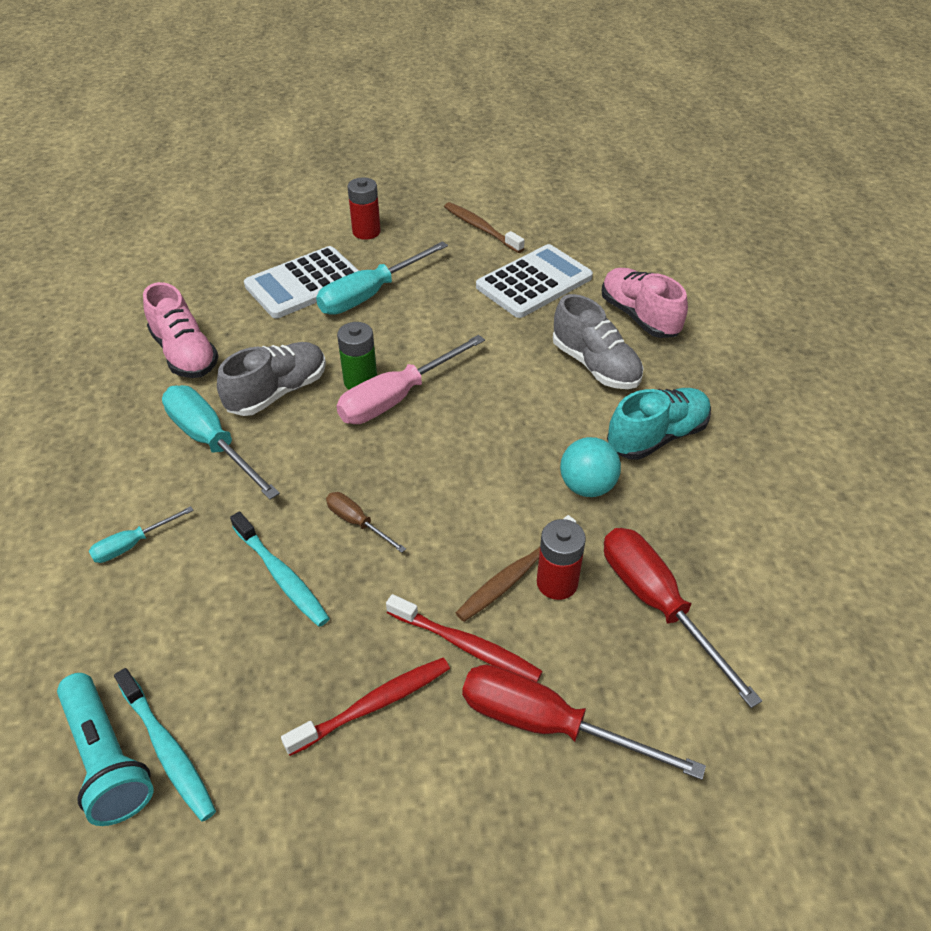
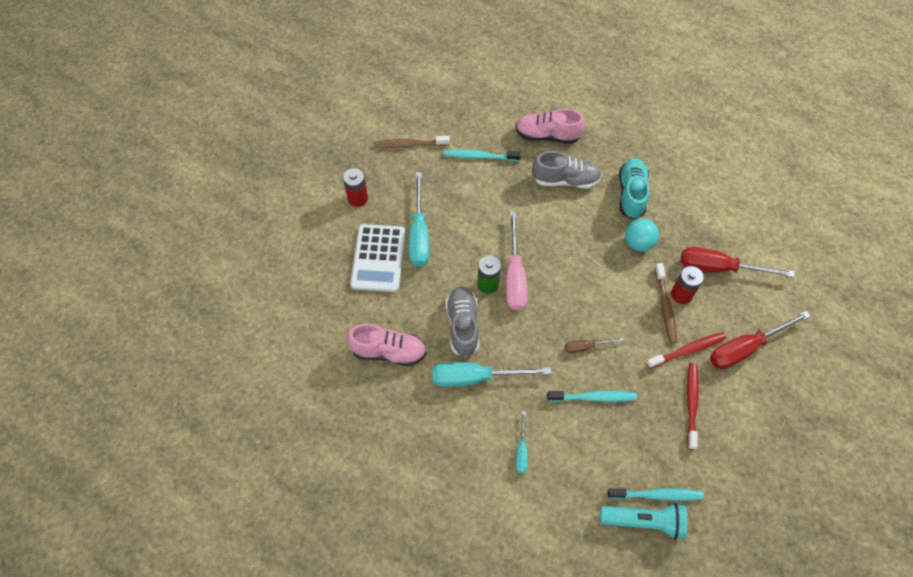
camera: 50 degrees left, 15 degrees up
(534, 282) = (480, 156): white calculator -> turquoise toothbrush

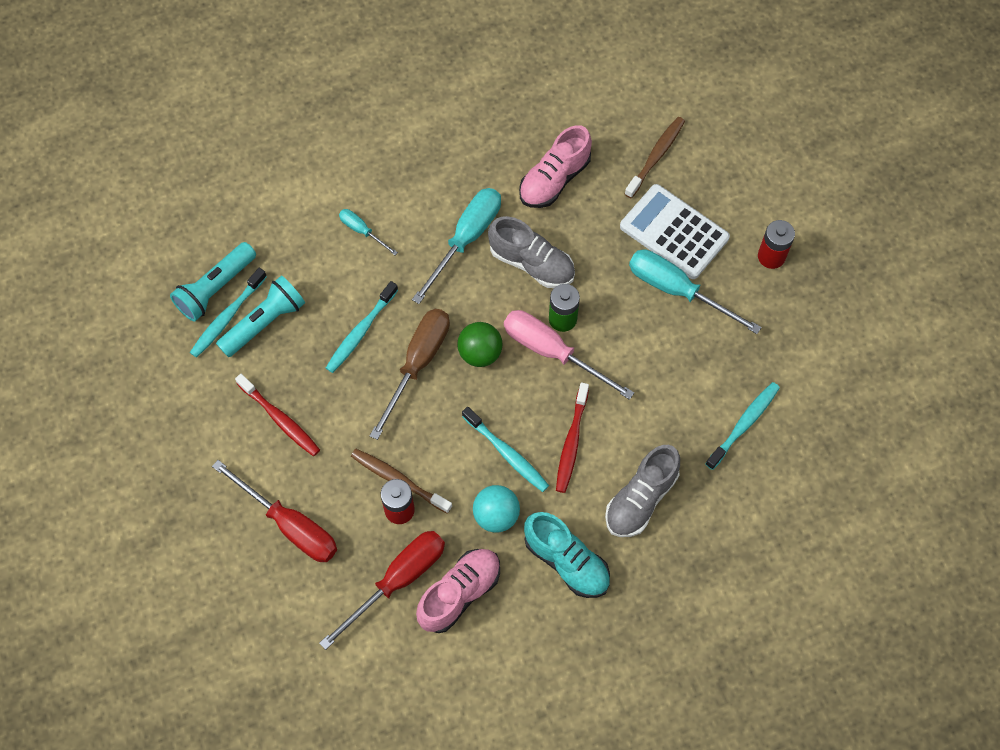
camera: 125 degrees right, 5 degrees up
(409, 145) = (816, 356): brown toothbrush -> brown toothbrush (656, 156)
(547, 135) = (723, 527): pink shoe -> pink shoe (459, 593)
(548, 316) = (480, 353): none -> green ball
(585, 347) = (418, 364): brown screwdriver -> brown screwdriver, size x1.95
(598, 260) = (507, 453): none -> turquoise toothbrush
(639, 466) = (264, 323): none -> turquoise flashlight
(687, 350) = (335, 462): red toothbrush -> red toothbrush (571, 442)
(745, 348) = (290, 525): red screwdriver -> red screwdriver turned 120 degrees clockwise

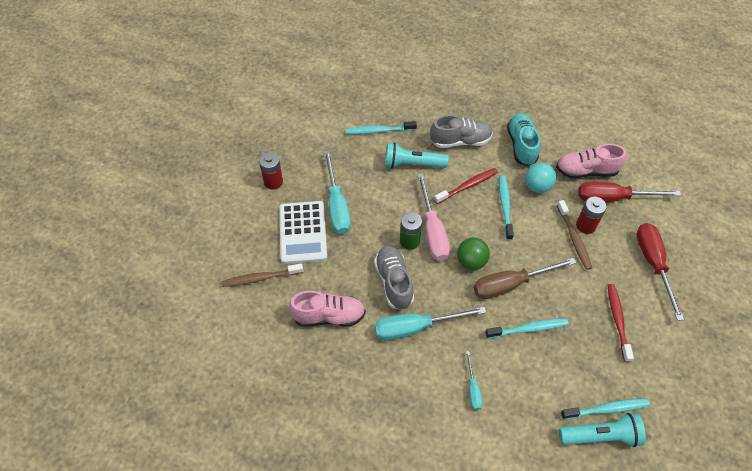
camera: 135 degrees left, 10 degrees down
(264, 323) = (584, 385): turquoise flashlight -> turquoise flashlight (412, 164)

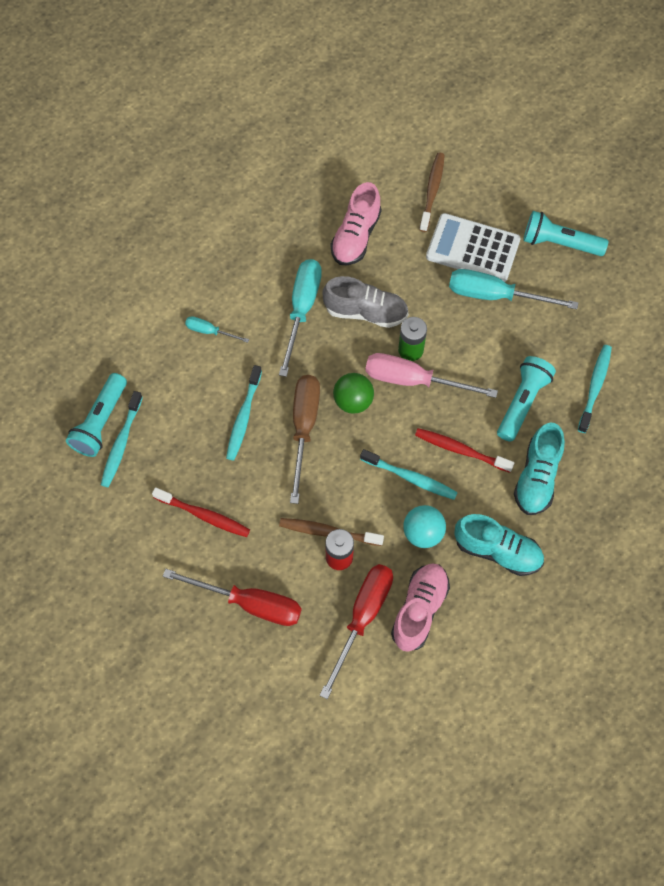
camera: 115 degrees right, 10 degrees up
(273, 182) = (559, 243): red battery -> turquoise flashlight
(460, 141) = (537, 477): grey shoe -> turquoise shoe
(467, 186) = (460, 450): red toothbrush -> red toothbrush turned 120 degrees clockwise

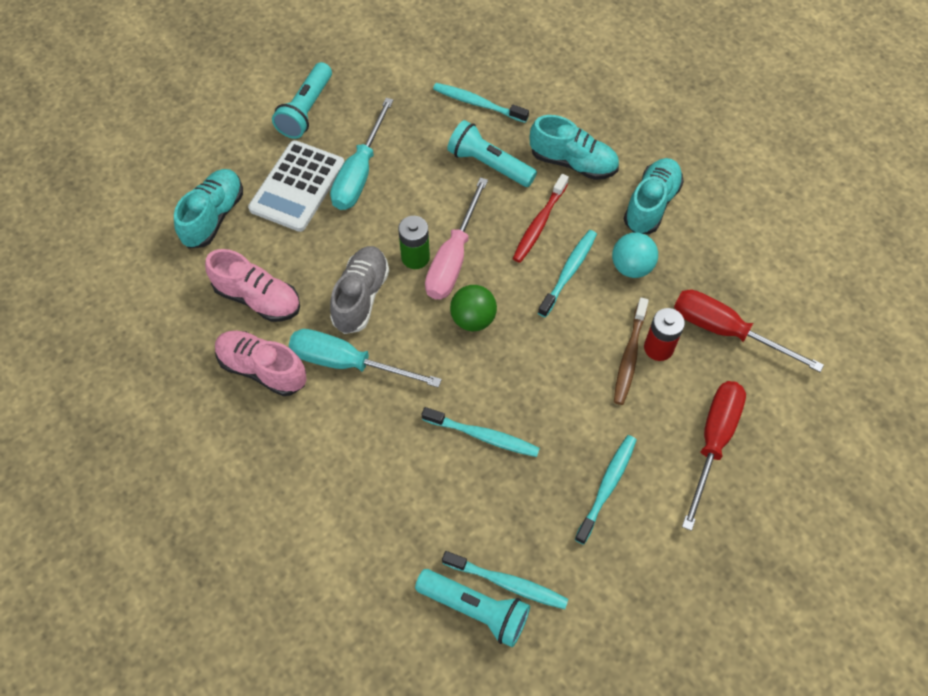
camera: 85 degrees left, 5 degrees down
(204, 515) = (607, 486): red toothbrush -> turquoise toothbrush
(210, 331) = (362, 469): turquoise screwdriver -> none
(304, 428) = (502, 371): brown screwdriver -> none
(419, 610) = (715, 278): pink shoe -> pink shoe (262, 369)
(432, 191) = (213, 216): brown toothbrush -> turquoise shoe

